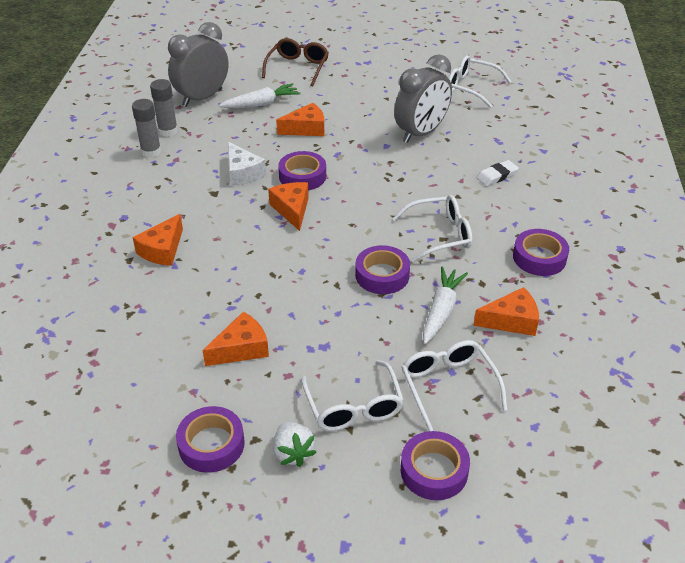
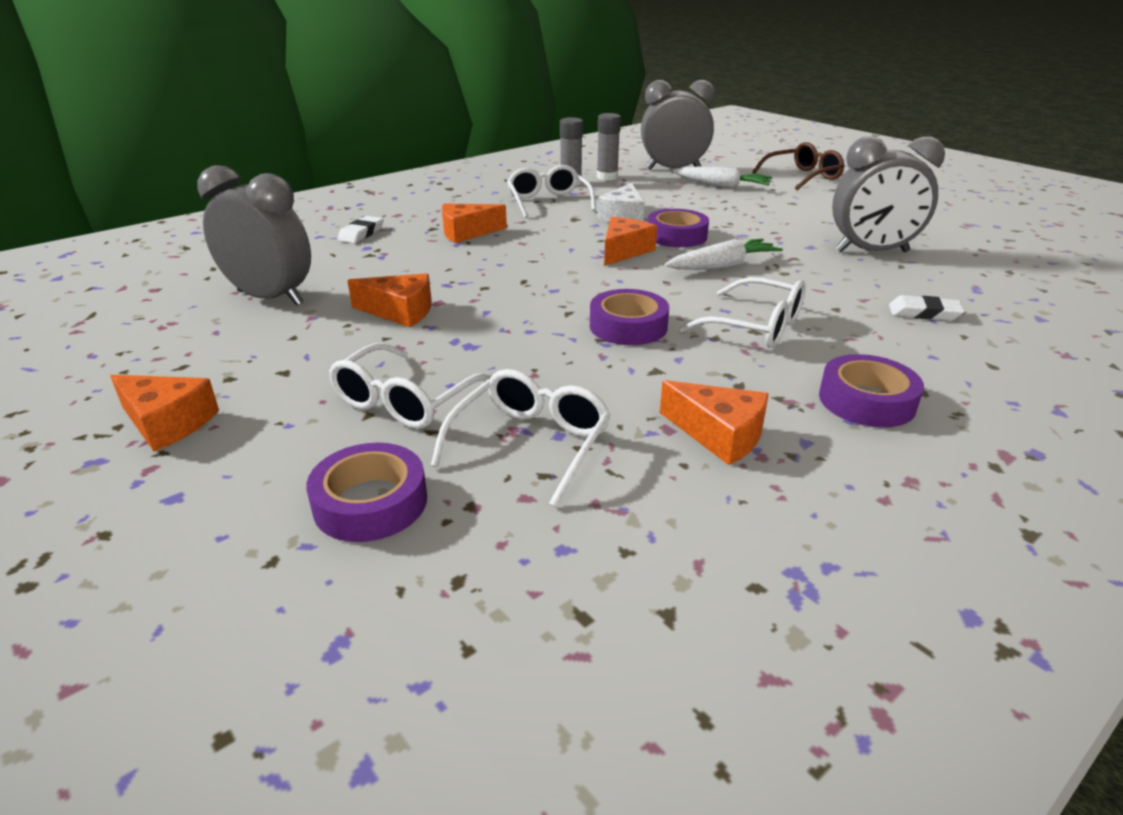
camera: 45 degrees right, 10 degrees down
(84, 297) = (361, 234): none -> white eraser
(134, 396) = (270, 298): none -> grey clock
(211, 444) = (250, 355): purple tape -> none
(293, 452) = (289, 399): white strawberry -> none
(306, 129) = (739, 211): orange cheese -> orange cheese (167, 423)
(441, 310) = (643, 382): white carrot -> white carrot (722, 266)
(471, 87) = (1005, 241): white glasses -> white glasses (548, 202)

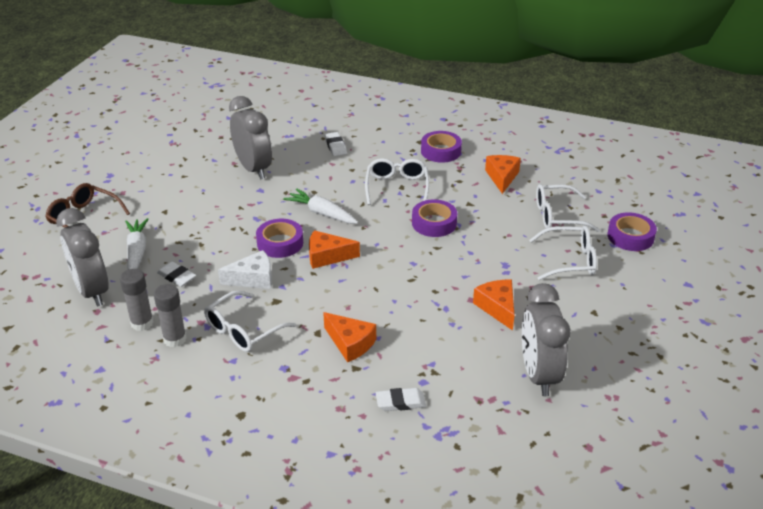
camera: 120 degrees left, 5 degrees up
(167, 423) = (665, 320): orange cheese -> none
(662, 193) = (176, 277): none -> white eraser

